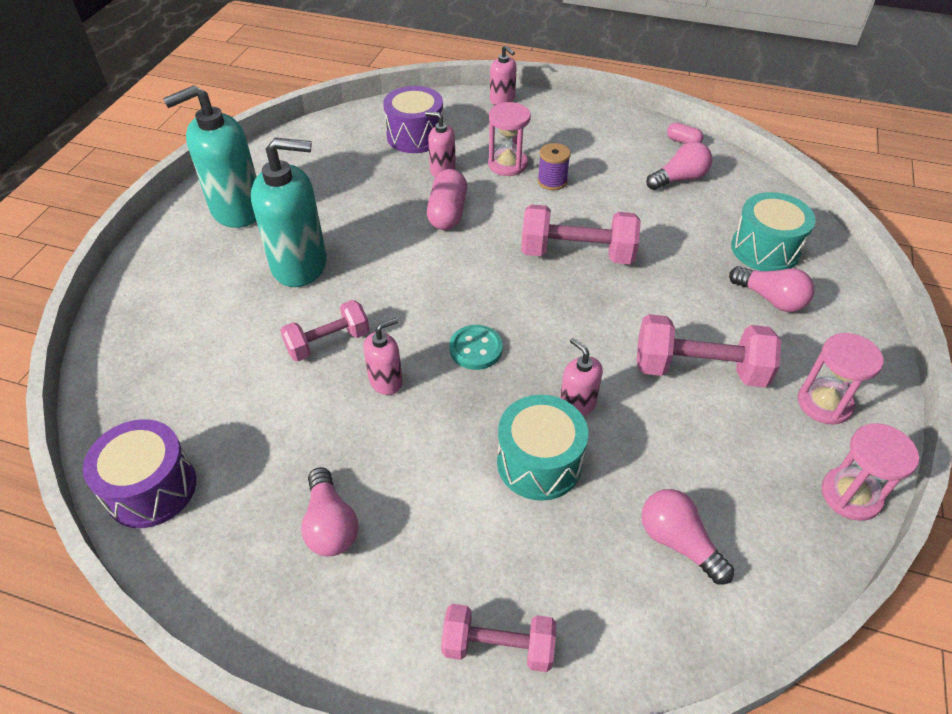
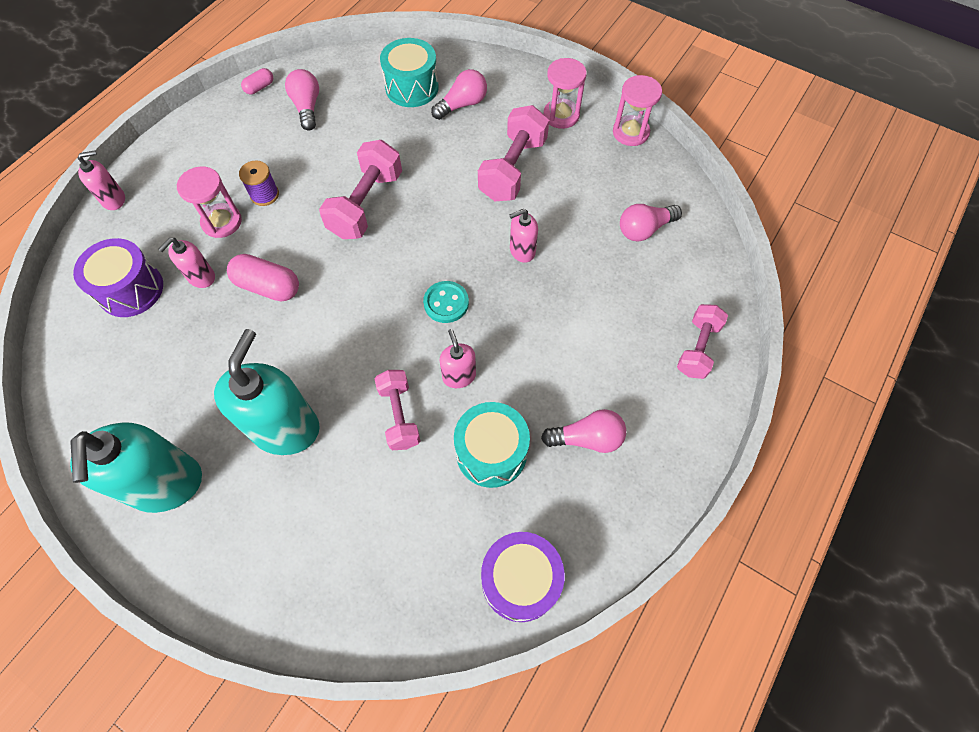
camera: 75 degrees left, 15 degrees up
(539, 462) = (566, 288): turquoise drum -> turquoise drum (491, 452)

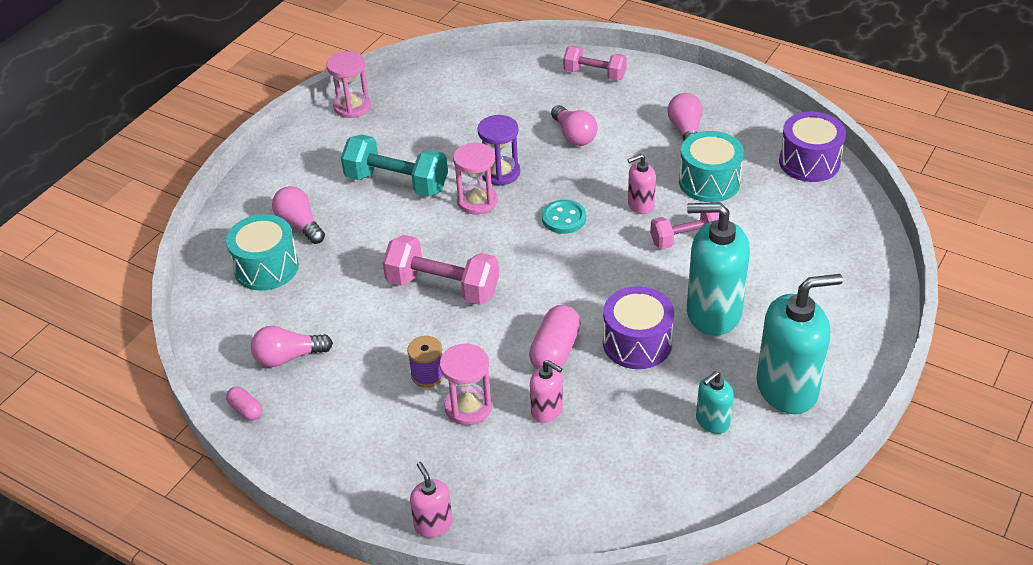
camera: 90 degrees left, 20 degrees down
(131, 289) = (568, 472): purple drum -> purple drum (637, 343)
(148, 408) = (712, 421): none -> turquoise soap dispenser
(513, 169) = (396, 183): pink dumbbell -> turquoise dumbbell
(522, 251) = (500, 173): pink soap dispenser -> purple hourglass
(561, 115) = (324, 152): pink hourglass -> pink hourglass (477, 201)
(644, 229) = (473, 100): pink light bulb -> pink light bulb (574, 135)

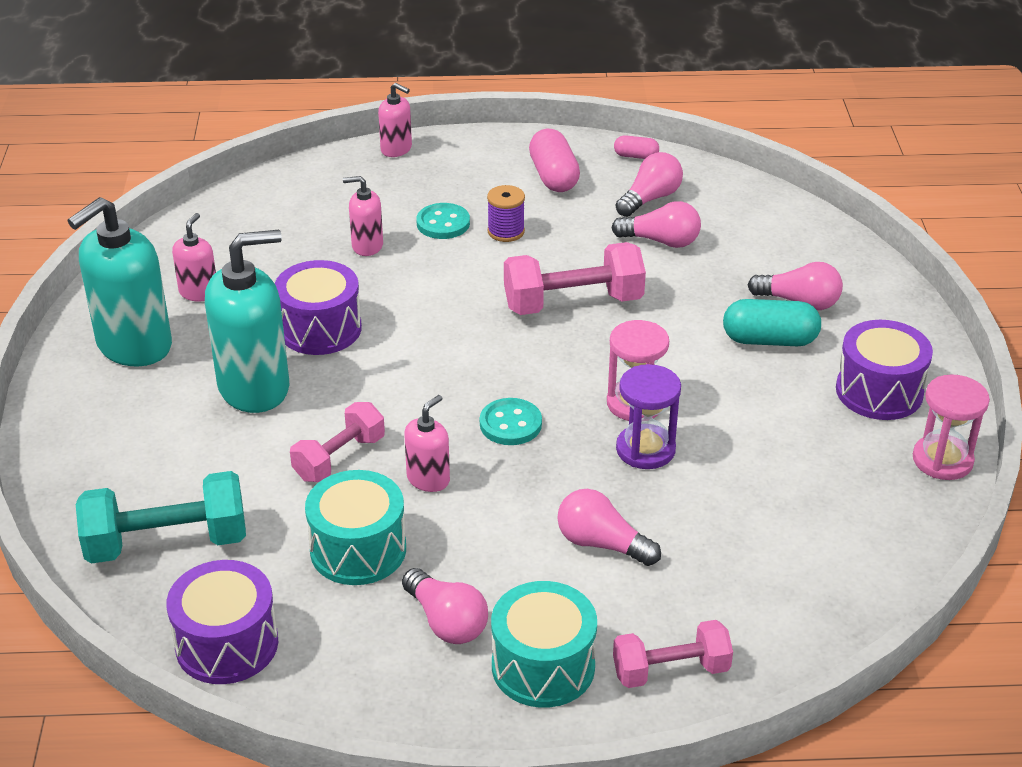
camera: 145 degrees right, 5 degrees down
(266, 267) = (774, 253): turquoise drum -> turquoise drum (543, 666)
(327, 312) = (661, 241): none -> pink light bulb
(333, 152) = (879, 391): none -> purple drum
(351, 207) = (769, 340): none -> turquoise capsule
(396, 183) = (755, 386): turquoise dumbbell -> turquoise dumbbell (167, 543)
(468, 407) = (443, 223): pink hourglass -> turquoise button
(555, 351) = (400, 292): pink capsule -> pink capsule (553, 176)
(712, 421) = (199, 292): turquoise soap dispenser -> pink soap dispenser

